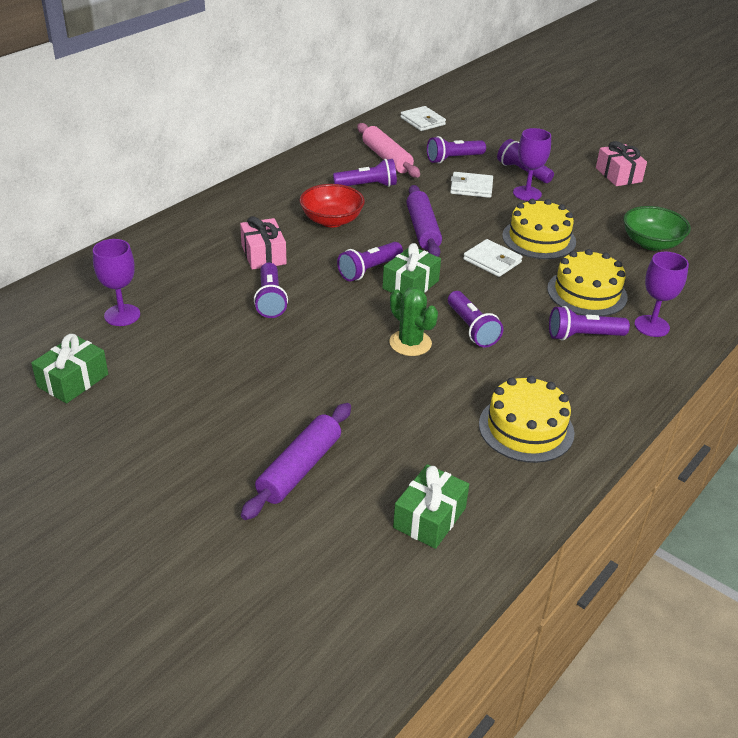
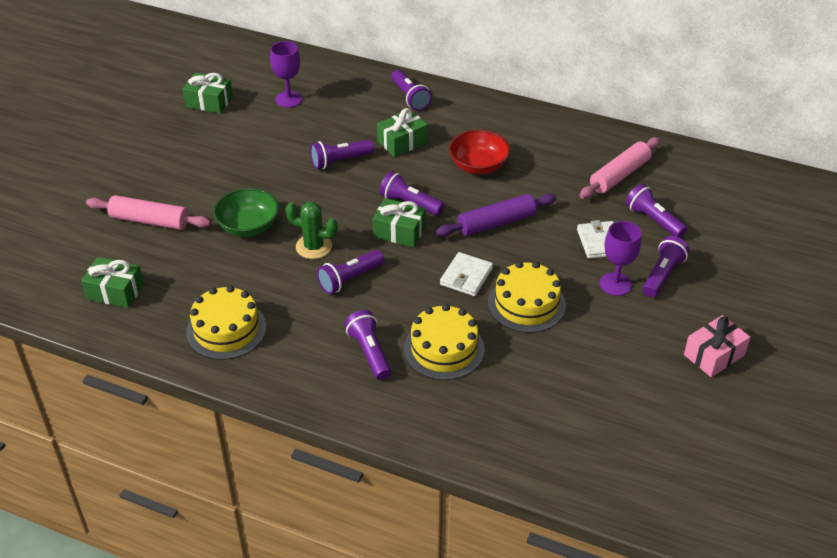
camera: 75 degrees right, 5 degrees up
(263, 254) = (402, 142): pink gift -> green gift
(299, 468) = (150, 220): purple rolling pin -> pink rolling pin
(367, 186) = (555, 174): purple flashlight -> purple flashlight (410, 98)
(410, 343) = (314, 247): green cactus -> green cactus turned 75 degrees clockwise
(422, 121) = (723, 184): white wallet -> none
(651, 243) = (569, 393): green bowl -> green bowl (248, 226)
(651, 326) = (407, 401): purple goblet -> none

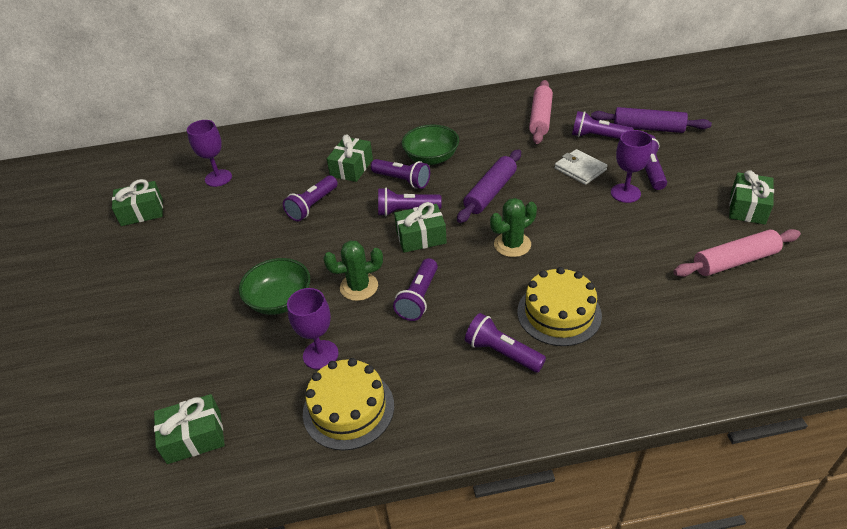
camera: 30 degrees left, 0 degrees up
(150, 220) = (172, 345): pink rolling pin -> pink rolling pin (734, 261)
(241, 282) = (320, 355): none -> purple goblet
(410, 98) = (324, 133): purple flashlight -> purple flashlight (402, 180)
(466, 276) = (512, 245): white wallet -> green cactus
(478, 166) = (431, 158): red bowl -> green bowl
(526, 304) = (580, 241): yellow cake -> none
(713, 236) = (648, 128): none -> purple rolling pin
(714, 355) = (747, 207): pink gift -> green gift

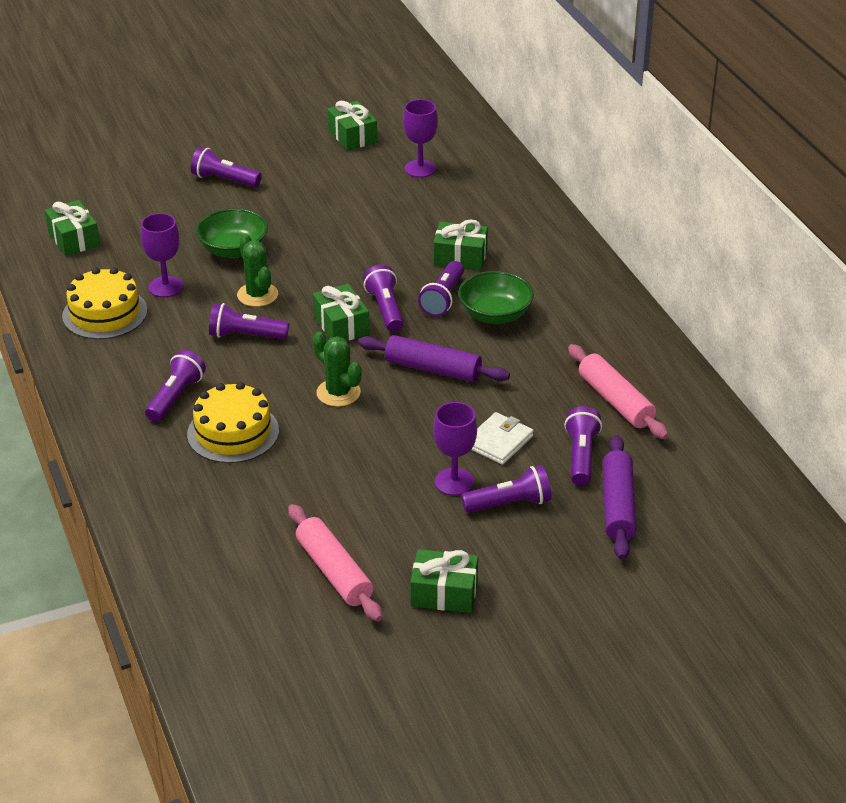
camera: 75 degrees right, 5 degrees down
(312, 206) = (382, 242): purple flashlight -> purple flashlight (224, 180)
(540, 118) = (615, 401): pink rolling pin -> pink rolling pin turned 60 degrees clockwise

